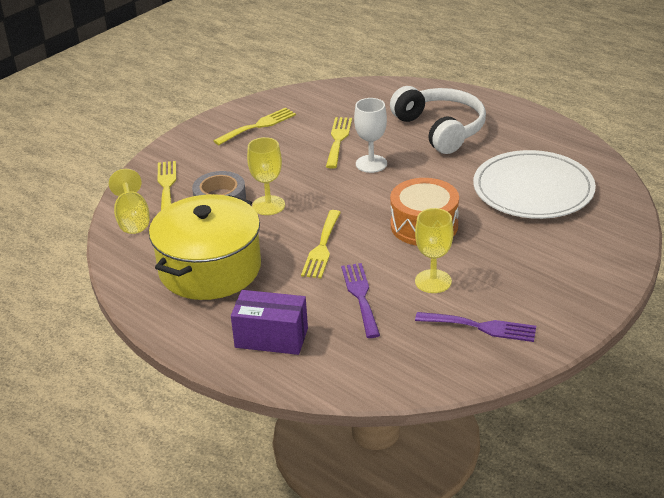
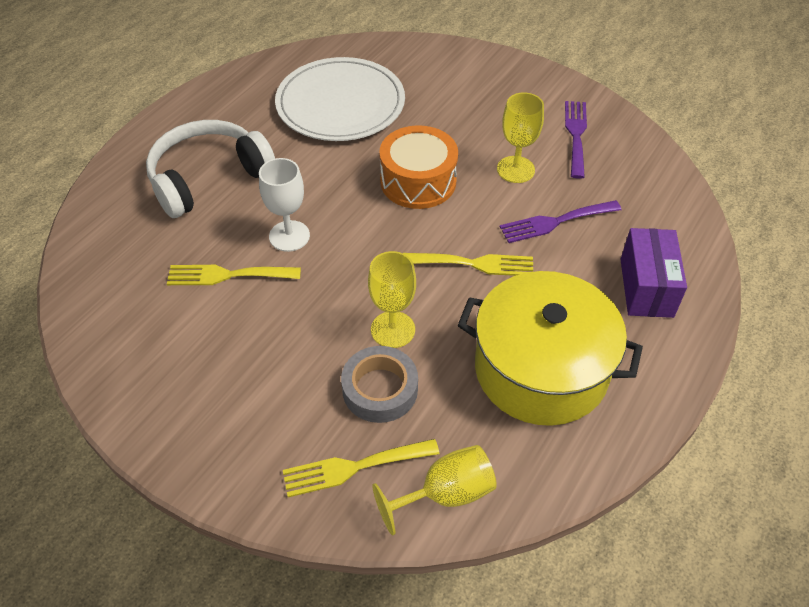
camera: 100 degrees left, 15 degrees up
(258, 126) = (178, 376): yellow fork -> none

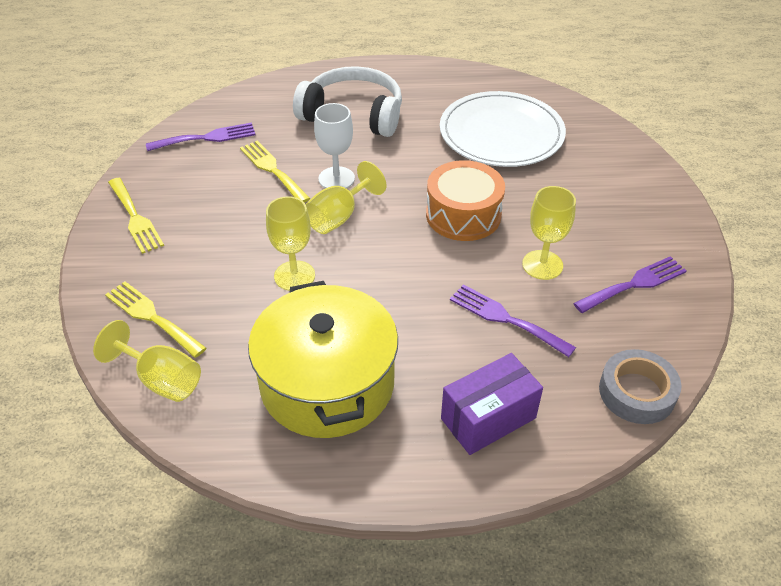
camera: 55 degrees right, 5 degrees down
(118, 303) = (207, 138): none -> purple fork
(343, 260) = (339, 217): none -> yellow goblet
(380, 389) = (232, 296): grey tape -> grey tape (637, 392)
(475, 264) = (405, 290): yellow fork -> yellow fork (135, 218)

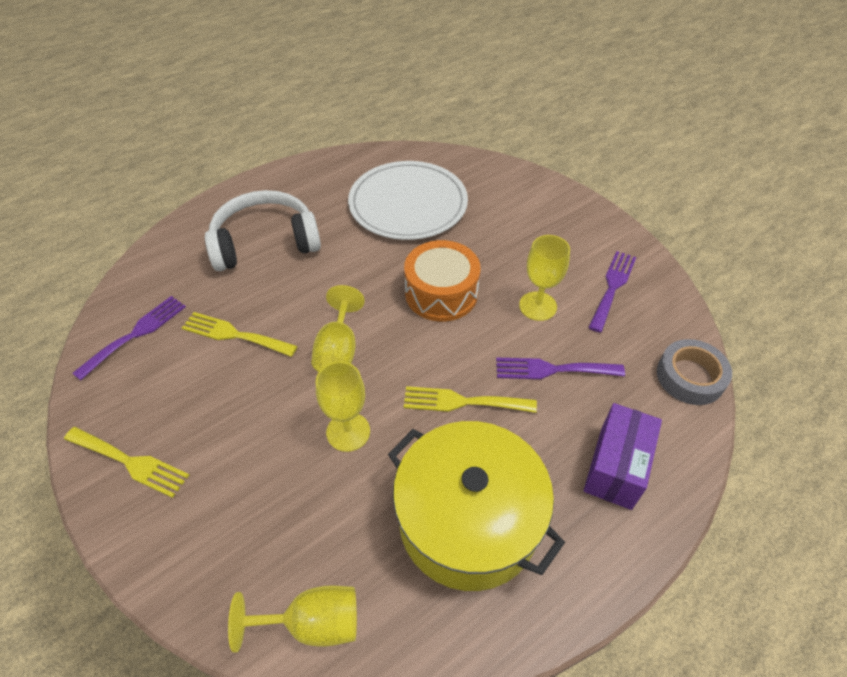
camera: 35 degrees left, 5 degrees up
(151, 317) = (243, 561): yellow fork -> yellow fork (462, 402)
(336, 178) = (304, 313): white goblet -> none

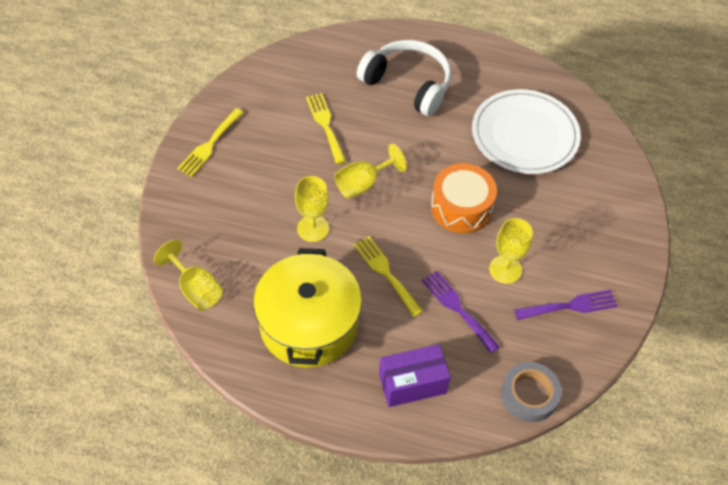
camera: 50 degrees right, 5 degrees up
(130, 462) = (209, 145): yellow fork -> yellow fork turned 45 degrees clockwise
(136, 334) = (283, 80): purple fork -> none

